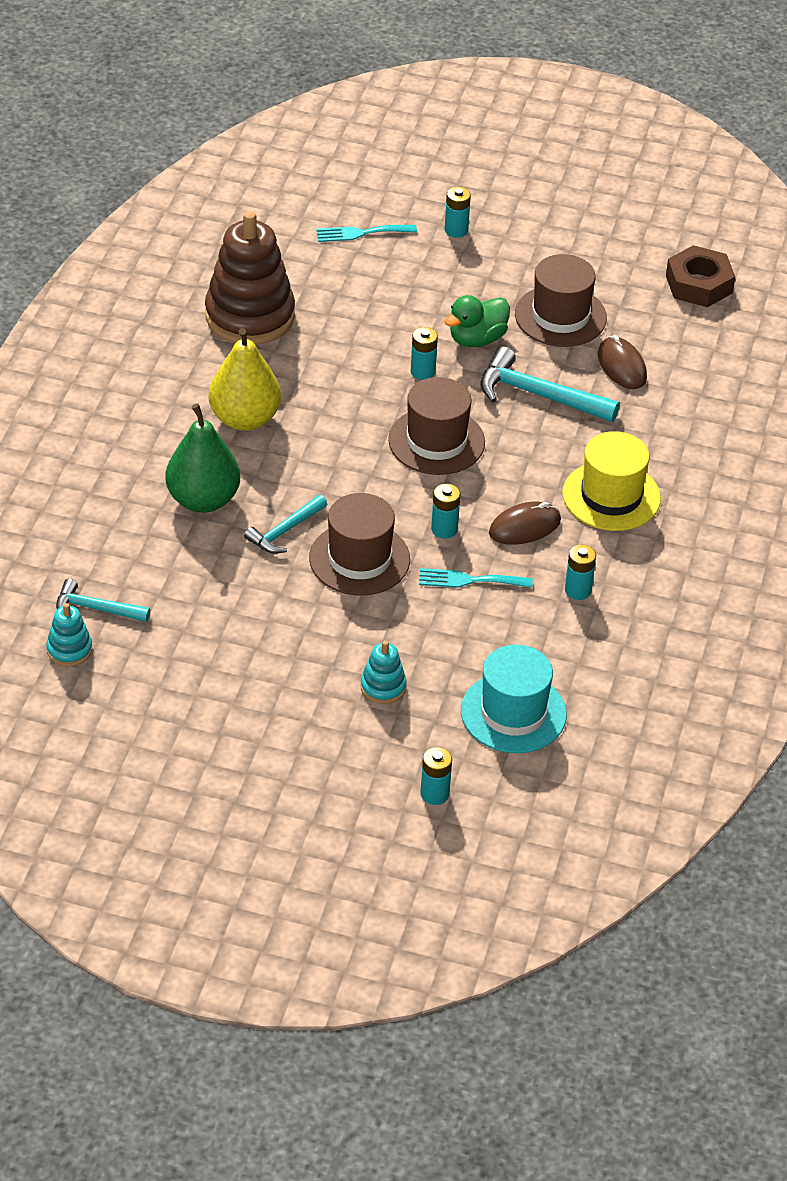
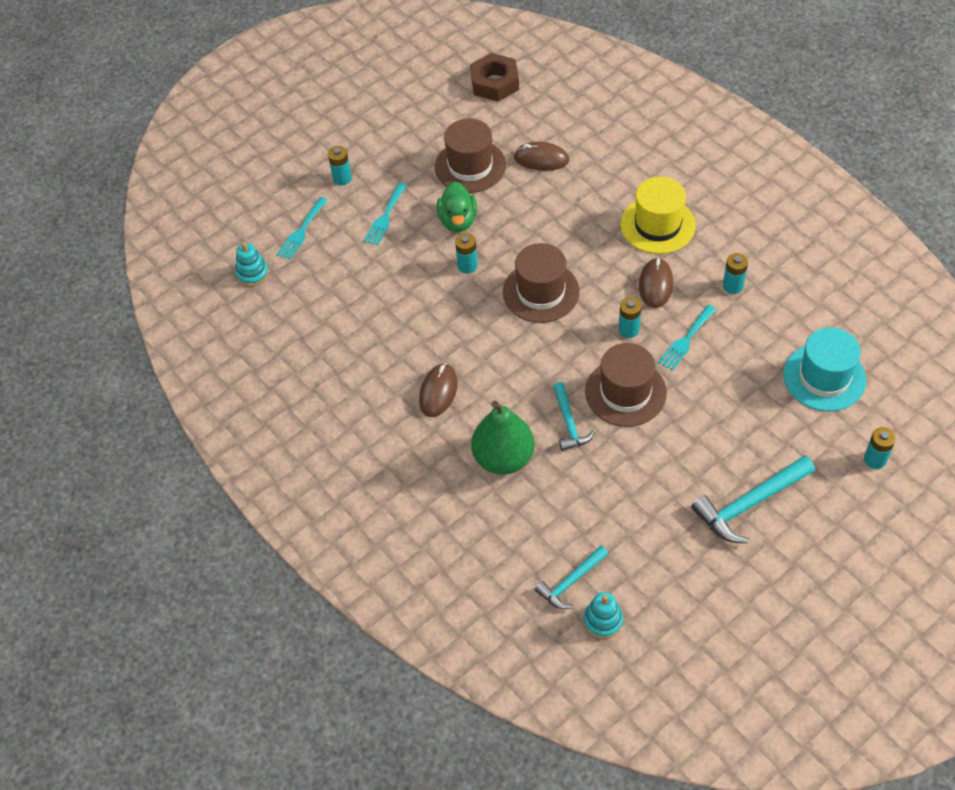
camera: 50 degrees left, 10 degrees up
(244, 419) = (438, 392): yellow pear -> brown mouse
(250, 316) = (334, 337): brown stacking toy -> none
(383, 687) = (757, 439): turquoise stacking toy -> turquoise stacking toy (252, 274)
(433, 284) = (385, 217): none -> turquoise fork
(538, 395) = (536, 215): turquoise hammer -> turquoise hammer (749, 504)

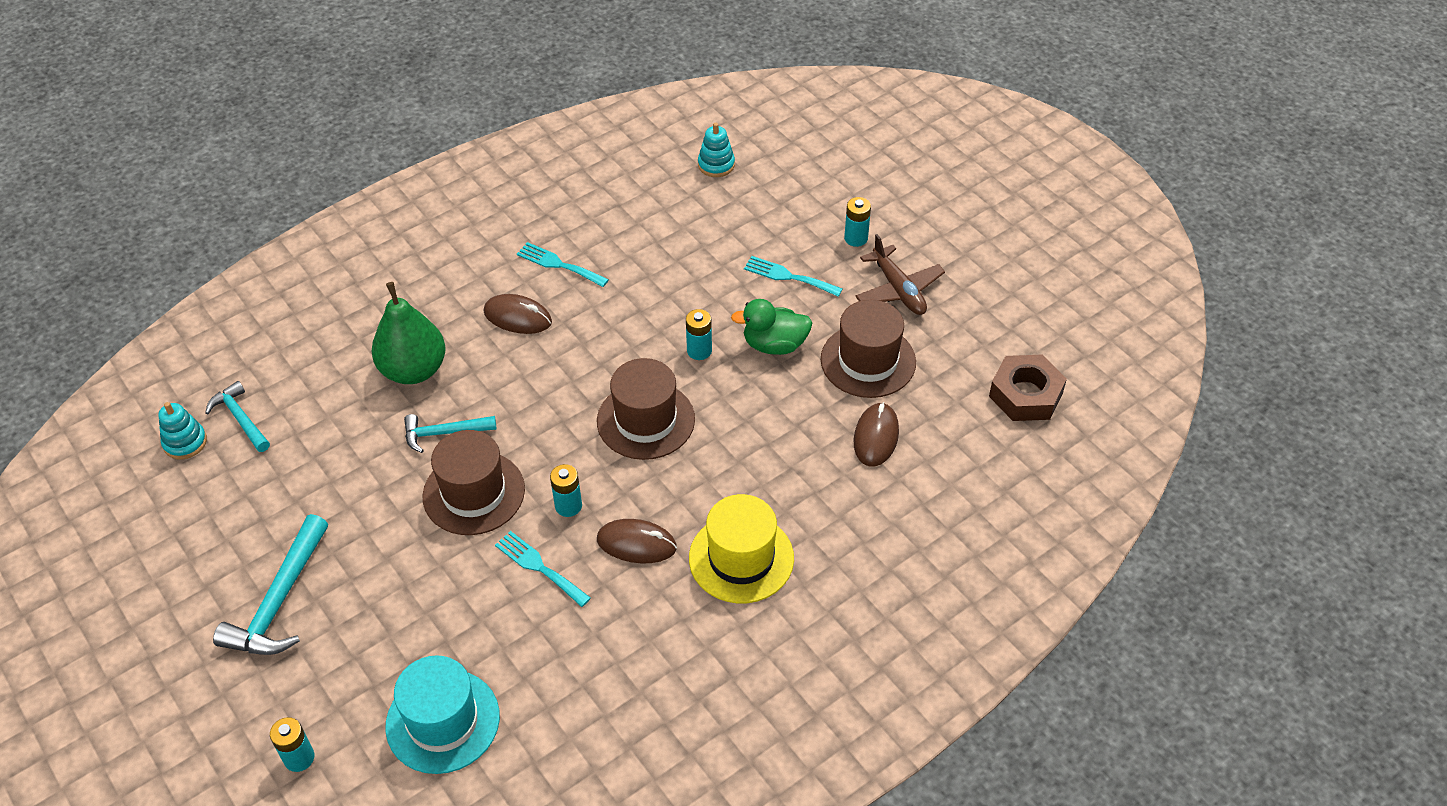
camera: 90 degrees right, 5 degrees down
(301, 231) = (774, 203): turquoise fork -> turquoise fork (559, 264)
(397, 151) = (898, 289): none -> brown plane
(732, 286) = (619, 634): turquoise battery -> none
(749, 504) = (279, 601): turquoise hammer -> turquoise hammer turned 135 degrees counterclockwise

